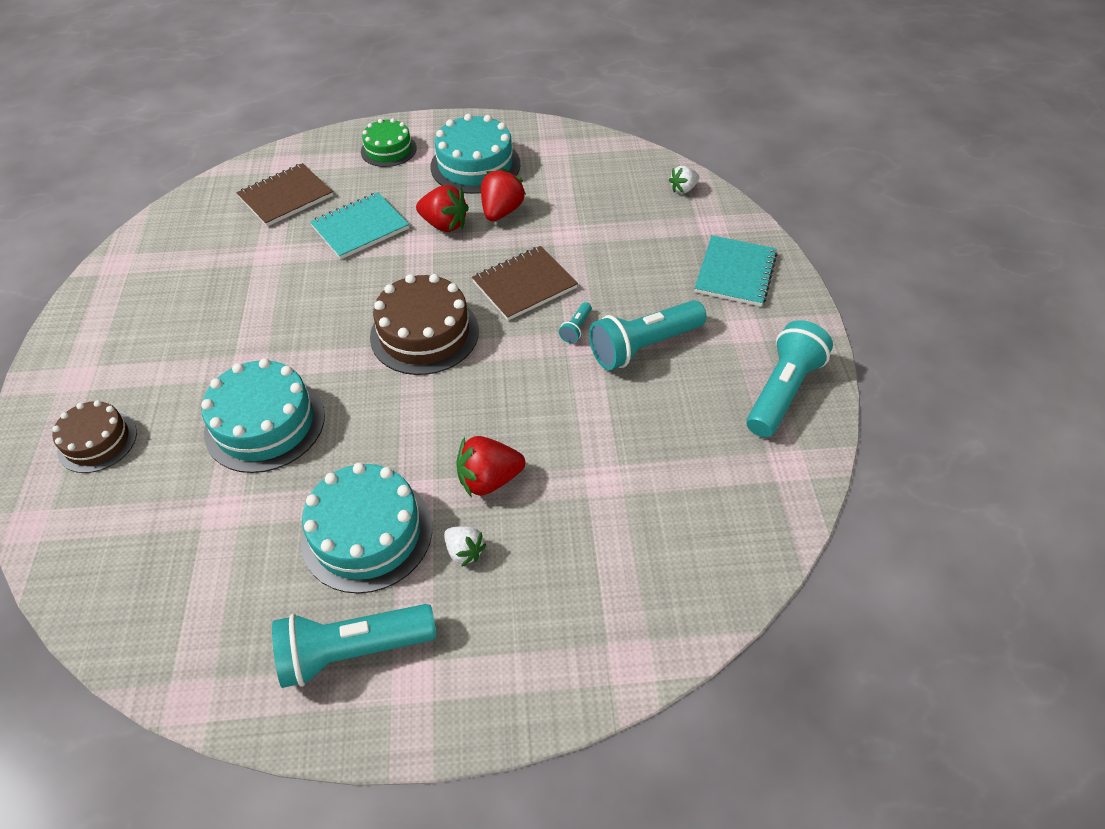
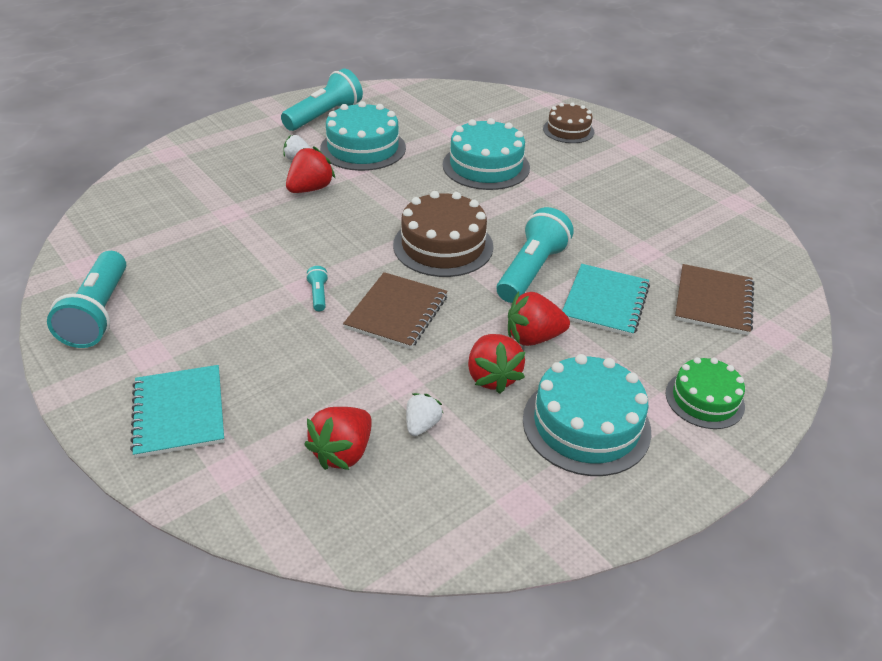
camera: 145 degrees right, 10 degrees down
(636, 207) = (343, 452): none -> red strawberry
(644, 346) = (246, 303): turquoise flashlight -> turquoise flashlight (531, 271)
(683, 189) = (296, 511): white strawberry -> white strawberry (422, 425)

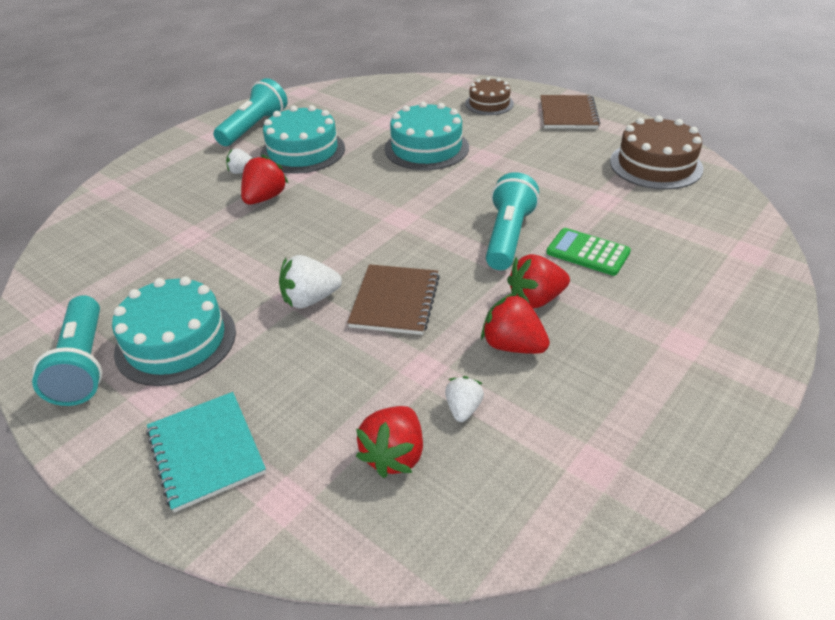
camera: 10 degrees left, 0 degrees up
(318, 295) = (310, 299): turquoise flashlight -> white strawberry
(443, 245) = (415, 228): brown cake -> brown cake (655, 165)
(492, 377) = (513, 345): red strawberry -> red strawberry turned 150 degrees clockwise
(586, 424) = (620, 373): turquoise cake -> turquoise cake (176, 341)
(605, 302) = (587, 252): turquoise notebook -> green calculator
(704, 399) = (717, 325): green cake -> none
(713, 301) = (683, 233): brown notebook -> brown notebook (568, 114)

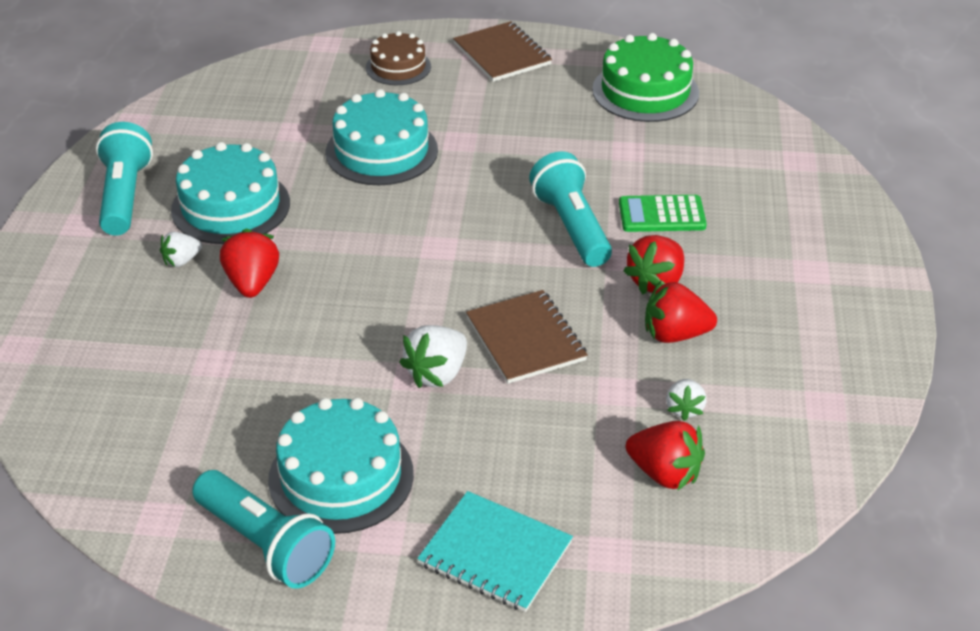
camera: 35 degrees left, 0 degrees up
(394, 455) = (664, 473): red strawberry -> red strawberry turned 45 degrees counterclockwise
(463, 409) = (684, 409): white strawberry -> white strawberry turned 150 degrees counterclockwise
(655, 165) = (645, 91): brown cake -> green cake

